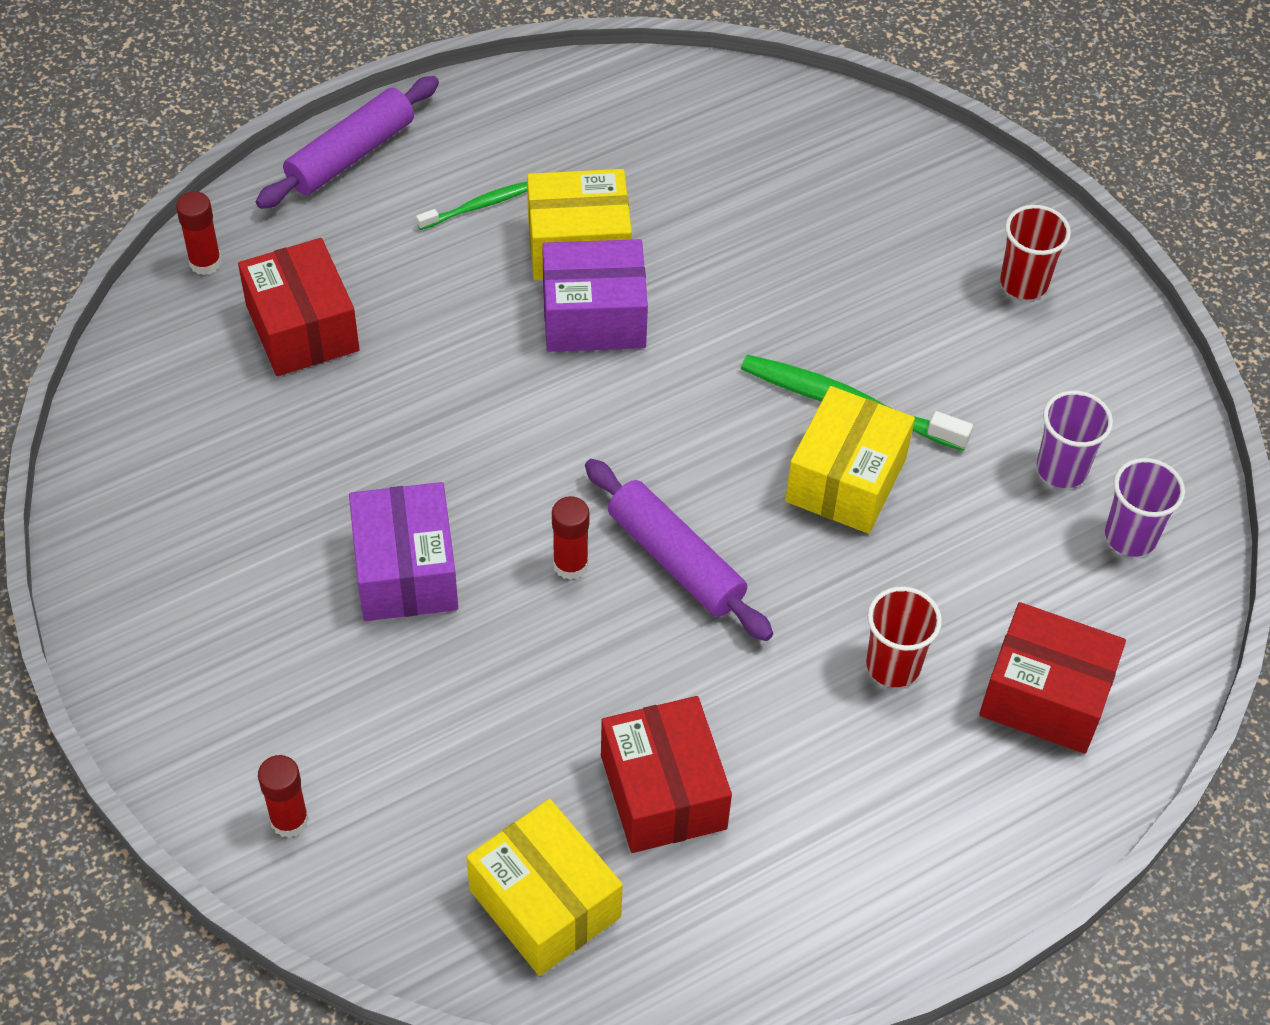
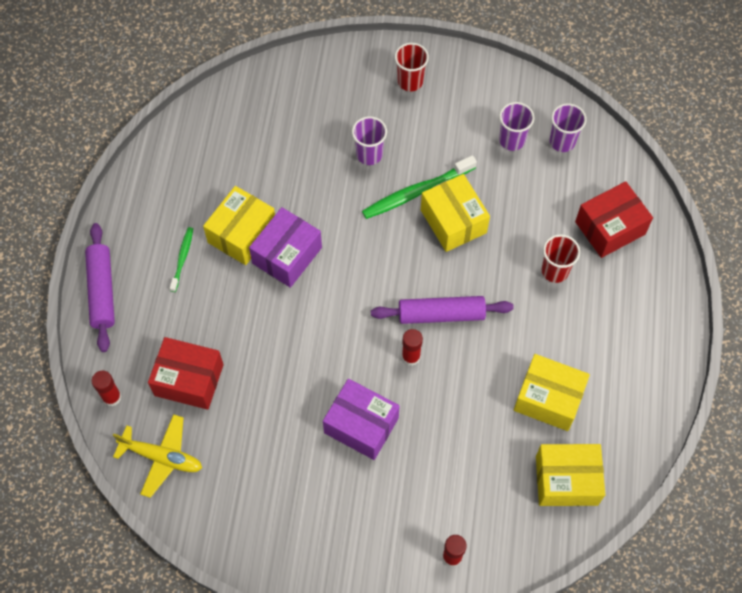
camera: 50 degrees left, 10 degrees up
(162, 371) = (162, 457): none -> yellow plane
(663, 792) = (548, 399): red box -> yellow box
(851, 310) = (369, 154): none -> purple cup

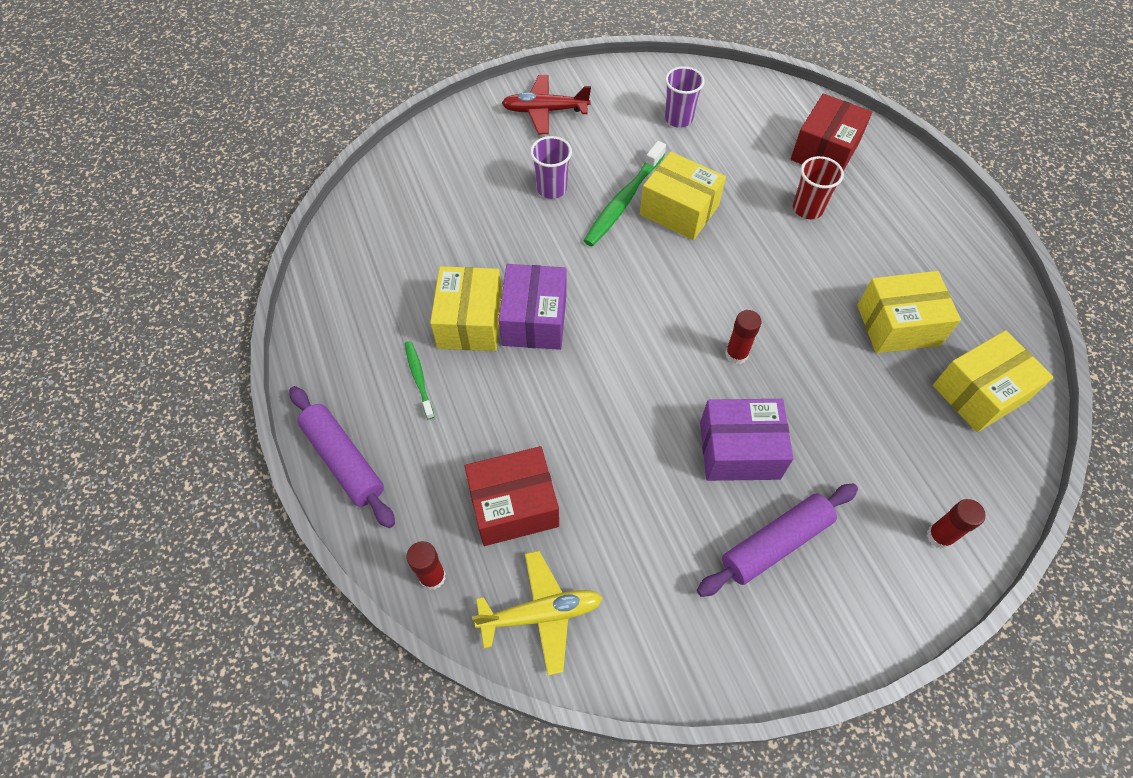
camera: 30 degrees left, 5 degrees down
(410, 81) = (545, 111): red cup -> red plane
(441, 314) = (734, 299): purple rolling pin -> purple rolling pin (775, 543)
(562, 141) = (724, 101): purple cup -> none

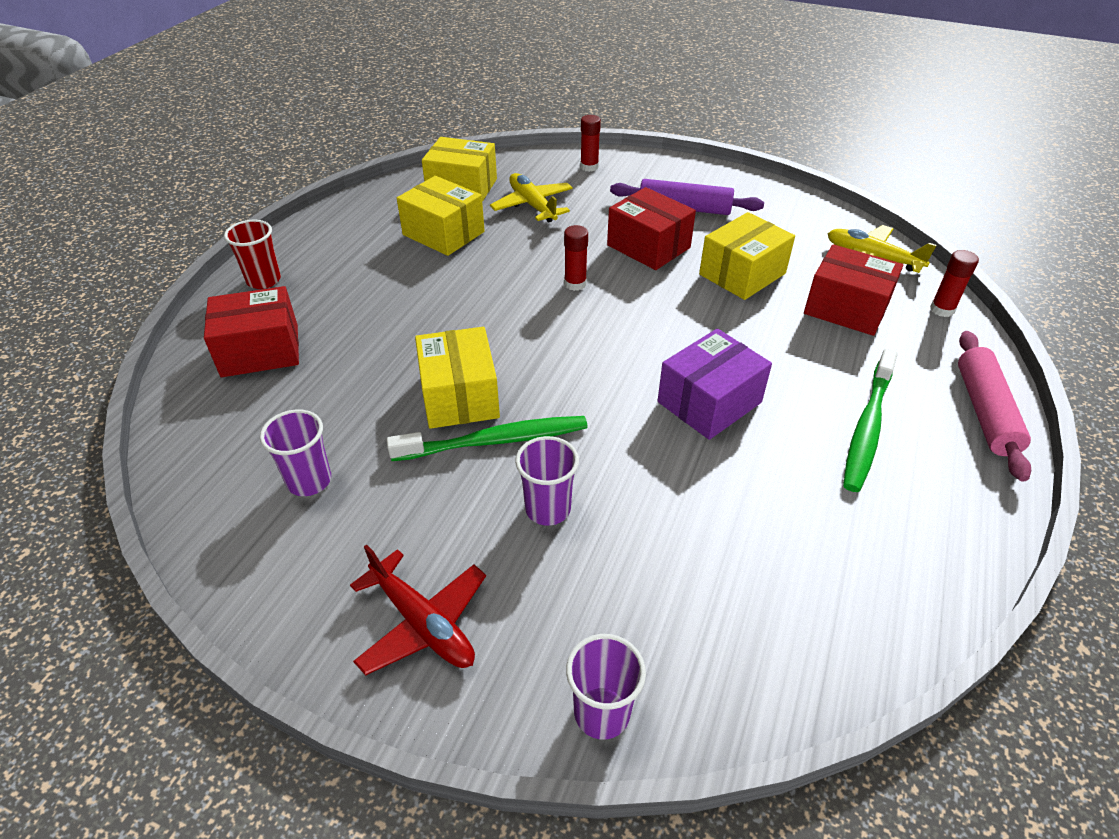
camera: 135 degrees left, 15 degrees down
(343, 460) = (985, 412): purple rolling pin -> pink rolling pin
(419, 379) = (867, 427): green toothbrush -> green toothbrush, size x1.80
(438, 134) = (602, 713): none -> purple cup
(470, 322) = (775, 440): yellow box -> yellow box (742, 274)
(739, 450) = (648, 246): purple box -> red box
(807, 209) = (362, 324): red cup -> red cup (264, 280)
(894, 421) = (532, 205): none -> yellow plane

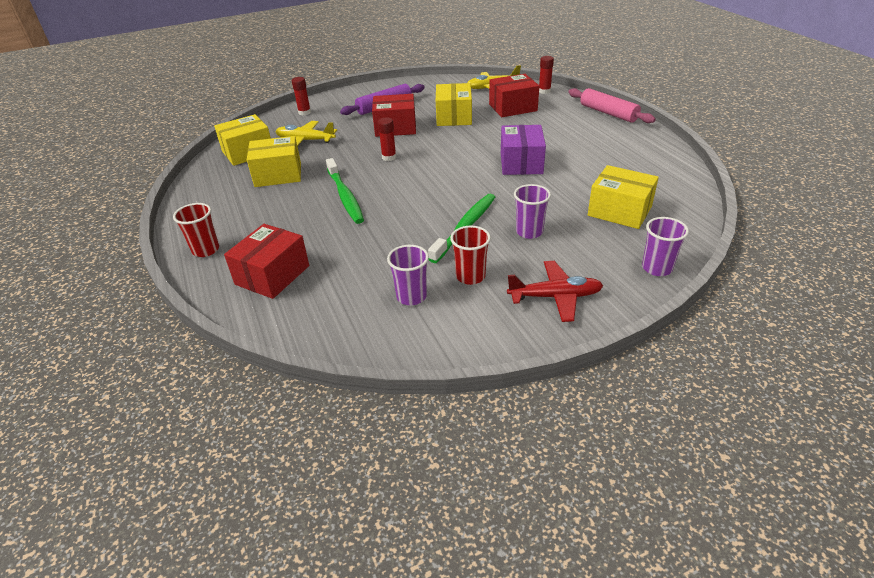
camera: 45 degrees left, 5 degrees down
(394, 509) = (470, 276): none -> red cup
(460, 396) = (418, 224): yellow box -> yellow box (619, 211)
(867, 427) = (584, 138): green toothbrush -> green toothbrush (345, 196)

